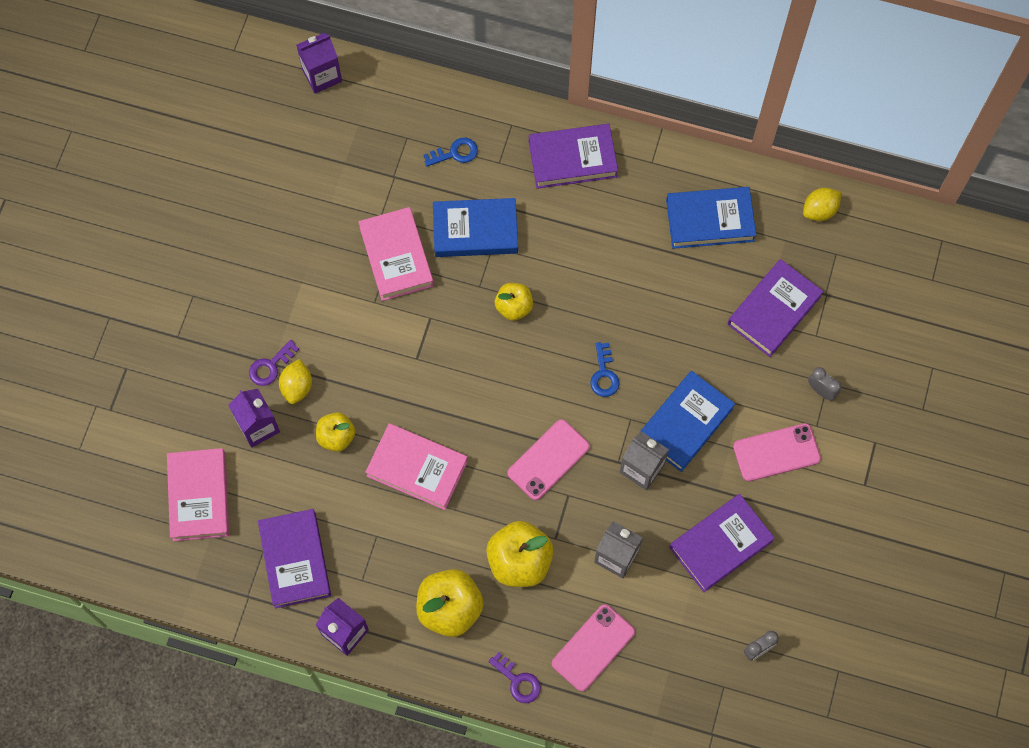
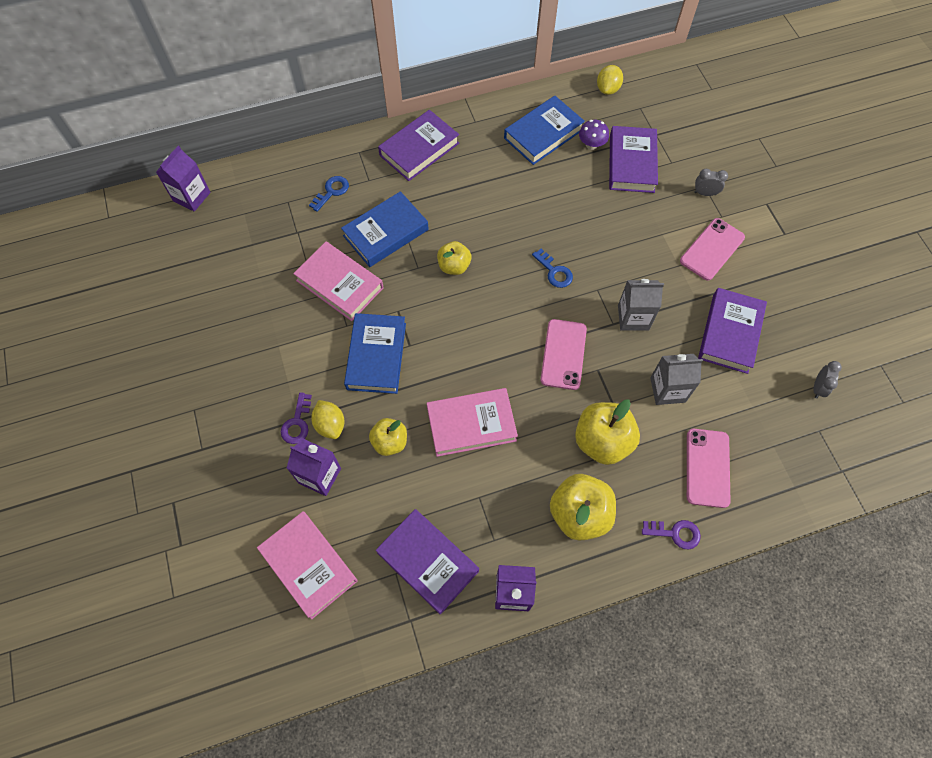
camera: 35 degrees left, 5 degrees down
(685, 423) = (636, 269): blue book -> blue book (376, 356)
(750, 263) = (591, 145): none -> purple mushroom

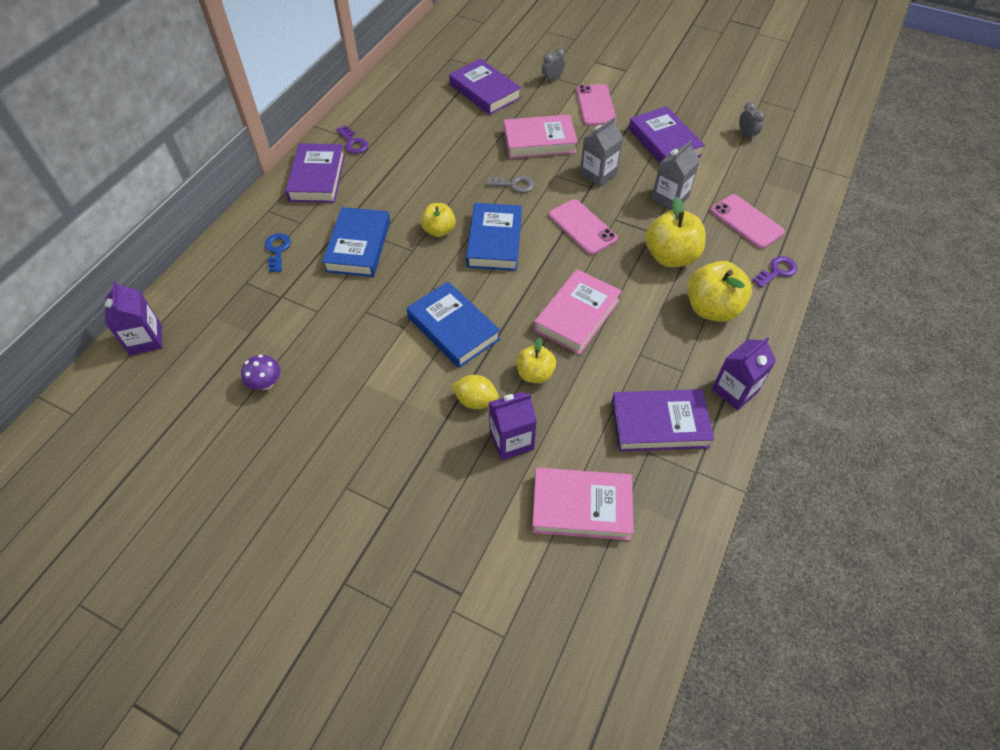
camera: 45 degrees left, 10 degrees down
(297, 423) = (448, 421): purple key -> purple key (353, 143)
(339, 284) = (363, 305): pink book -> pink book (539, 141)
(543, 134) = (402, 112): blue book -> blue book (495, 241)
(554, 272) = (514, 185): blue key -> grey key
(591, 145) = (444, 97): purple mushroom -> purple mushroom (266, 383)
(607, 89) = (414, 60): yellow lemon -> none

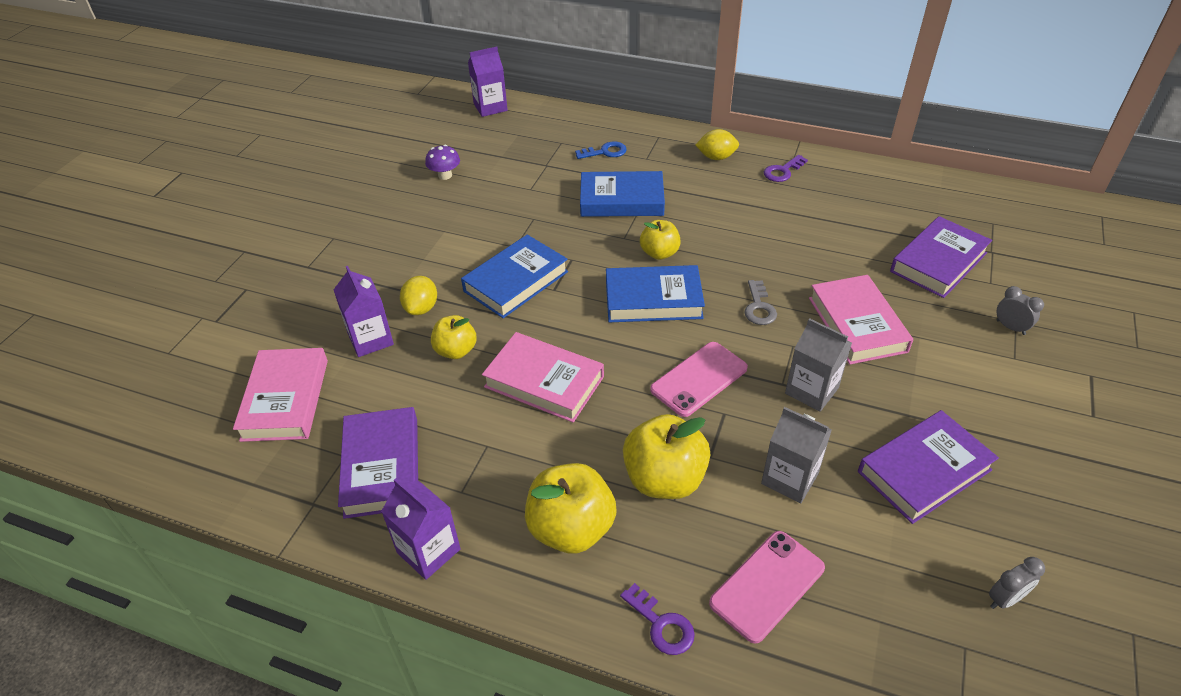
camera: 85 degrees right, 10 degrees down
(317, 177) = (716, 157): purple book -> yellow lemon
(595, 105) = (973, 381): pink phone -> none

